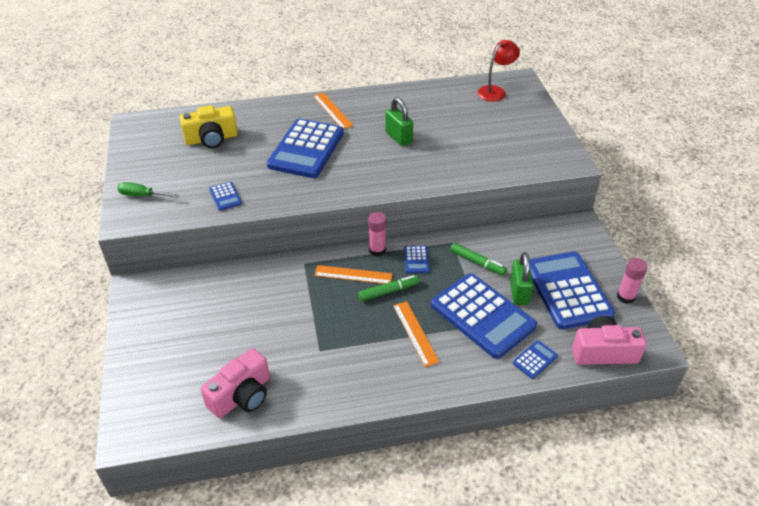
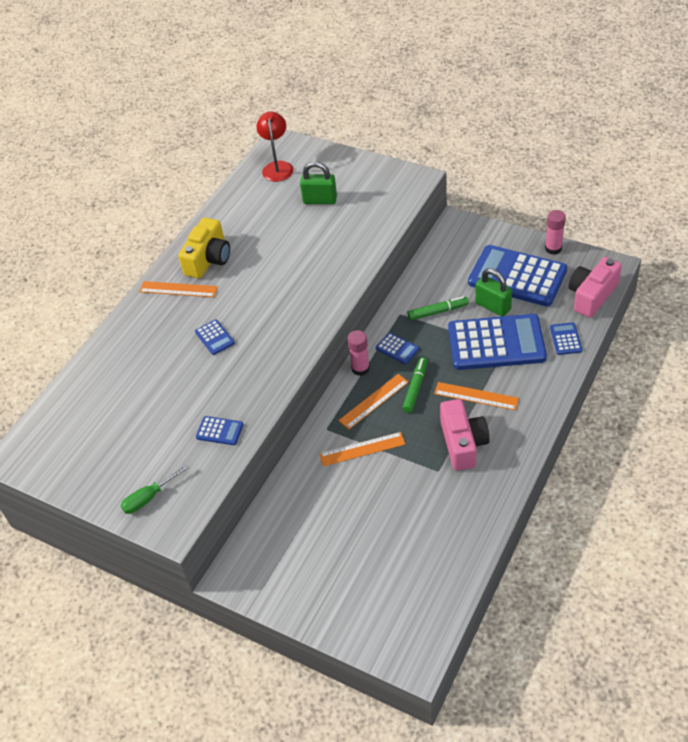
camera: 45 degrees left, 5 degrees up
(211, 139) = (118, 402): yellow camera -> yellow camera (208, 259)
(242, 395) = (441, 551): pink camera -> pink camera (463, 443)
(302, 293) = (362, 449): none -> orange ruler
(306, 149) = (214, 337): blue calculator -> blue calculator, size x0.42
(398, 137) = (269, 265): green padlock -> green padlock (320, 200)

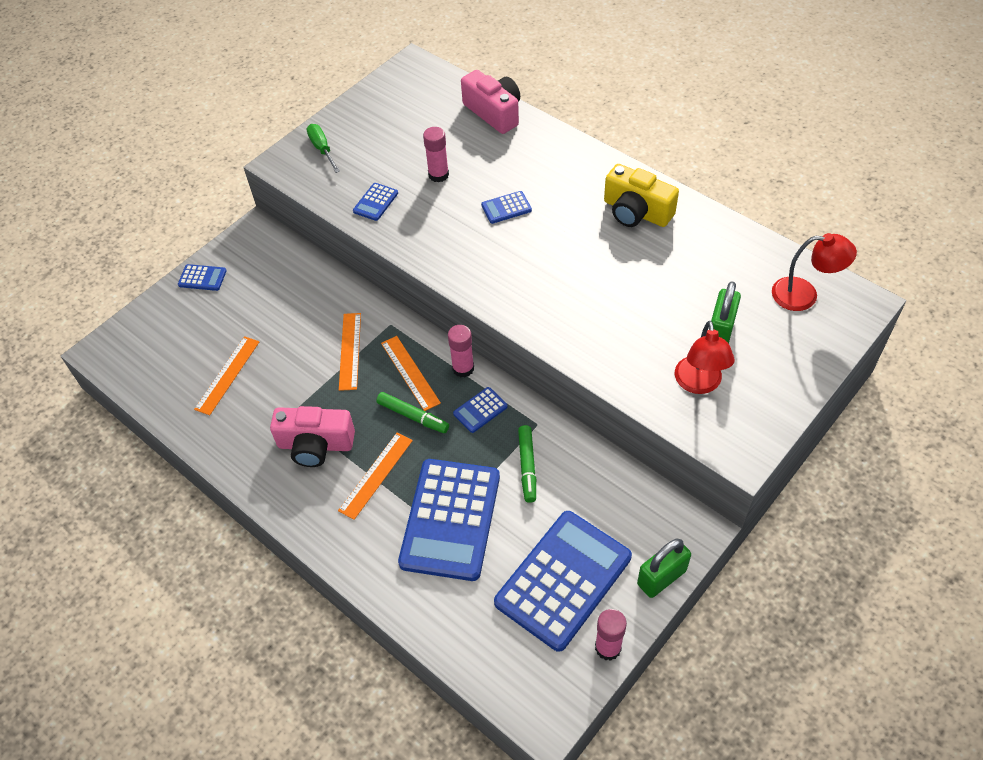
camera: 100 degrees right, 5 degrees up
(178, 289) = (593, 183): orange ruler -> orange ruler (227, 375)
(178, 394) = (438, 175): none -> pink glue stick
(368, 203) = (699, 384): none -> red lamp
(493, 306) = (516, 533): green padlock -> green padlock (661, 577)
(565, 339) = (427, 605): blue calculator -> blue calculator (202, 278)
(592, 296) = (495, 668): pink camera -> pink camera (494, 112)

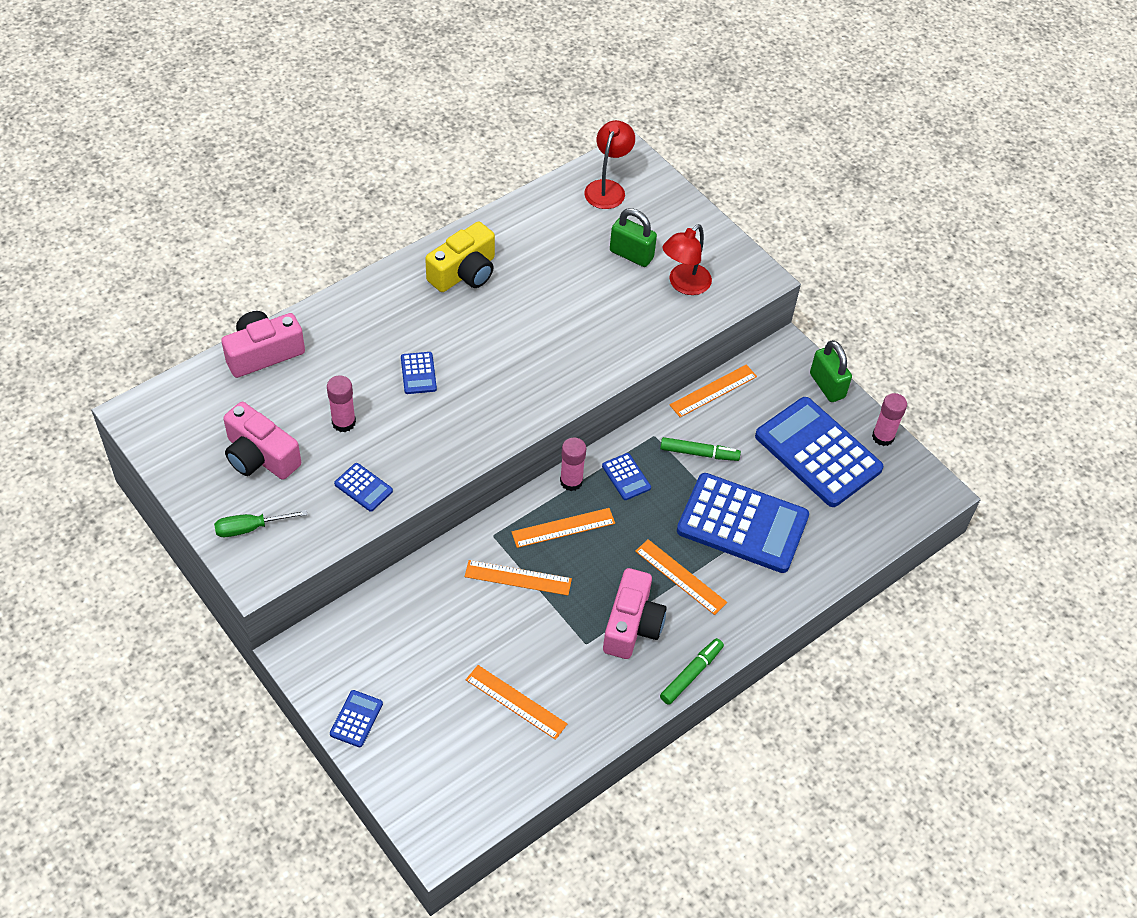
camera: 85 degrees left, 0 degrees up
(391, 137) = (260, 456): none -> pink camera
(413, 416) = (619, 534): green marker -> green marker (691, 674)
(612, 466) = (713, 391): none -> orange ruler
(699, 384) = (684, 285): red lamp -> red lamp turned 120 degrees clockwise

